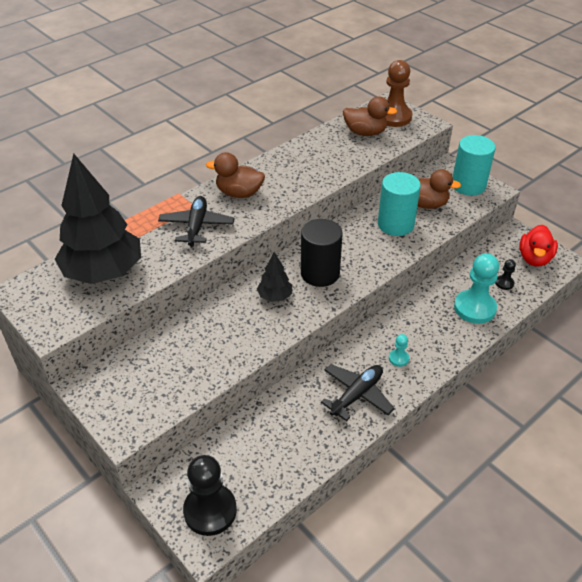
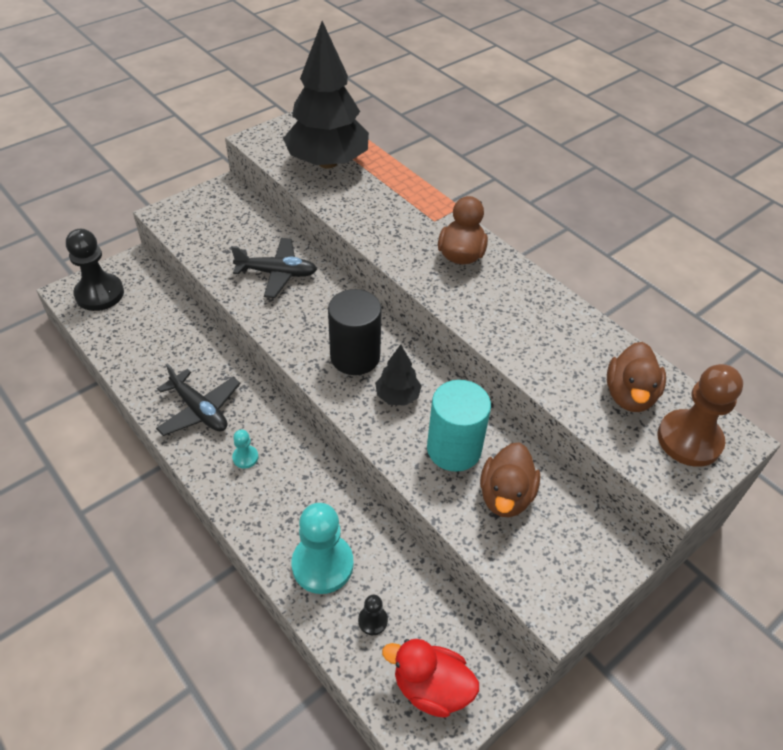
camera: 90 degrees right, 5 degrees up
(196, 226) = (397, 221): black plane -> black plane (277, 273)
(275, 296) = (319, 314): black tree -> black tree (397, 396)
(468, 185) = (565, 570): turquoise cylinder -> none

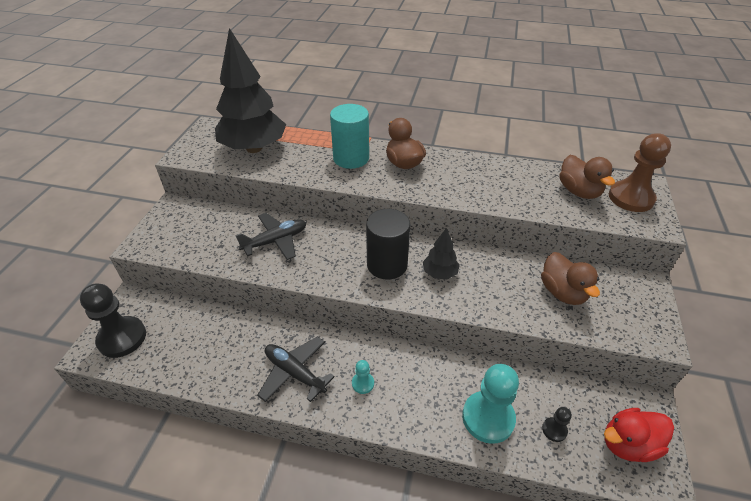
camera: 35 degrees left, 5 degrees down
(199, 410) = (295, 373): black plane -> black plane turned 150 degrees counterclockwise
(454, 449) = (506, 284): turquoise cylinder -> turquoise cylinder (351, 158)

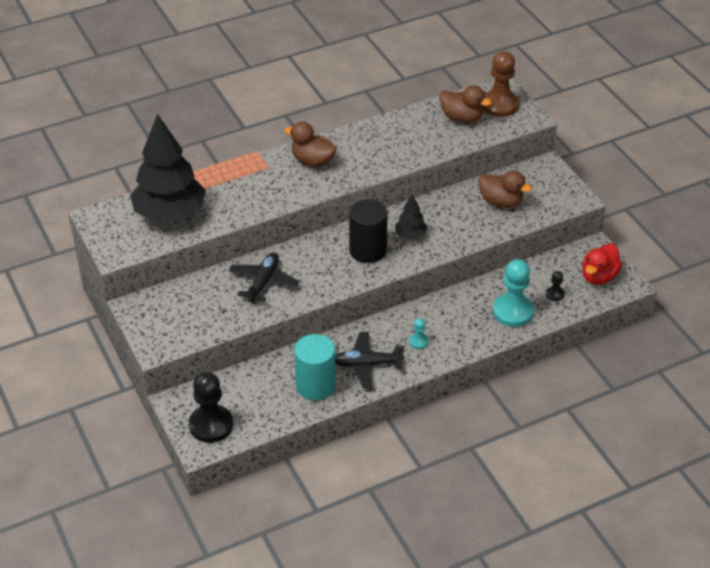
camera: 40 degrees left, 0 degrees up
(351, 158) = (265, 179): turquoise cylinder -> turquoise cylinder (315, 386)

